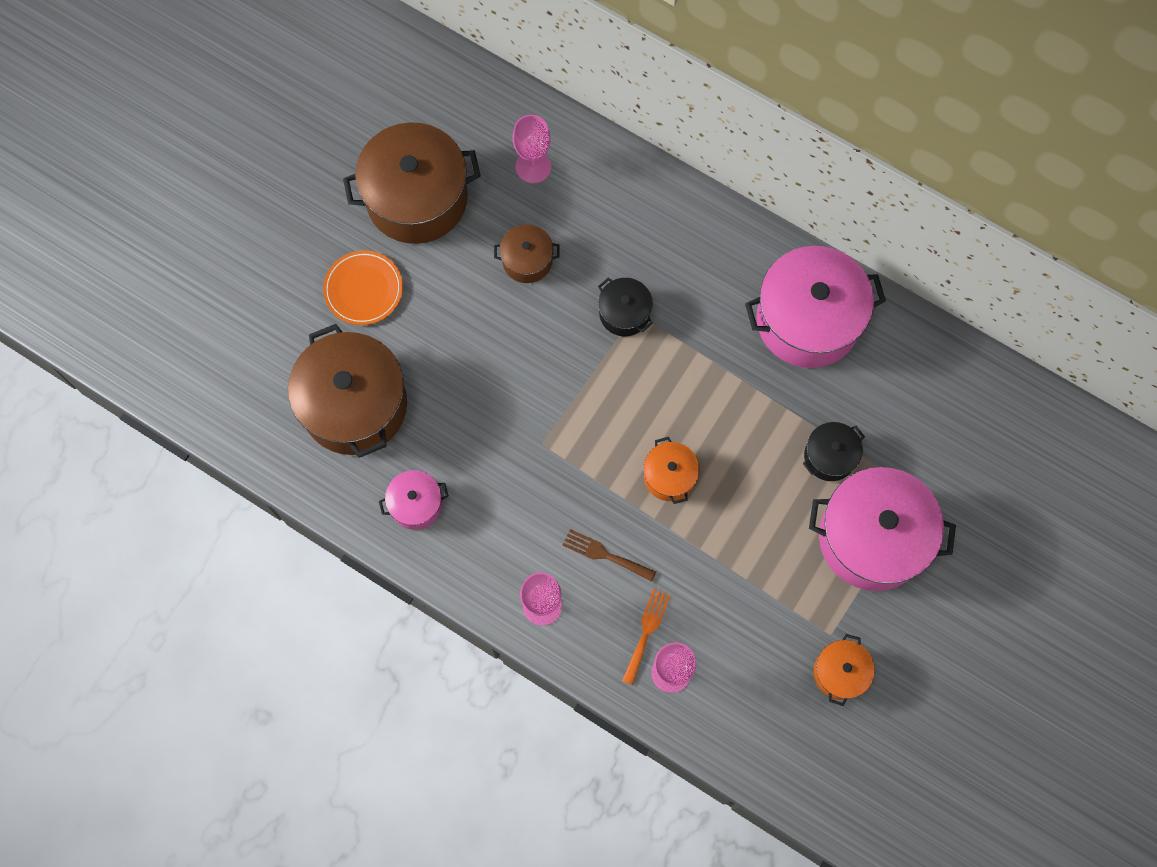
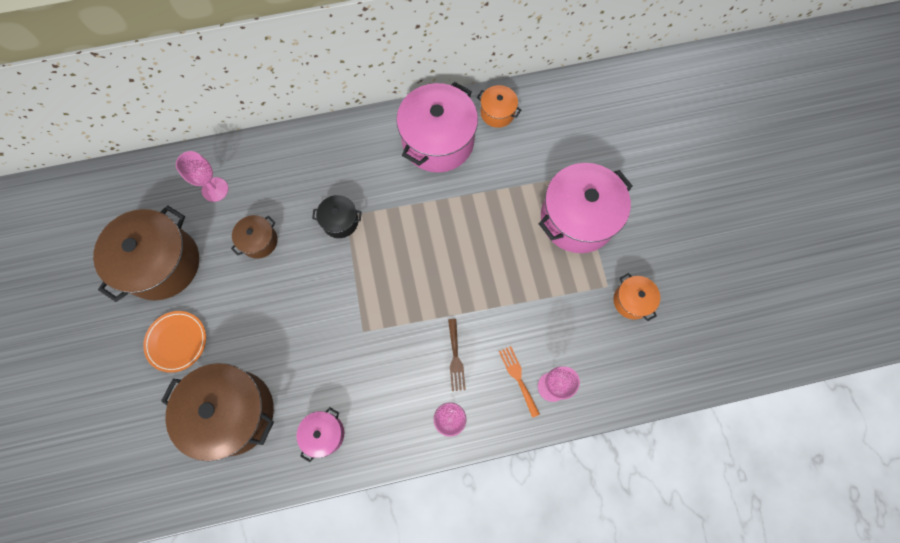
camera: 45 degrees left, 0 degrees up
(605, 555) = (455, 358): brown fork -> brown fork turned 75 degrees counterclockwise
(669, 476) = (447, 283): orange pot -> orange pot (497, 113)
(829, 456) = (516, 198): black pot -> none

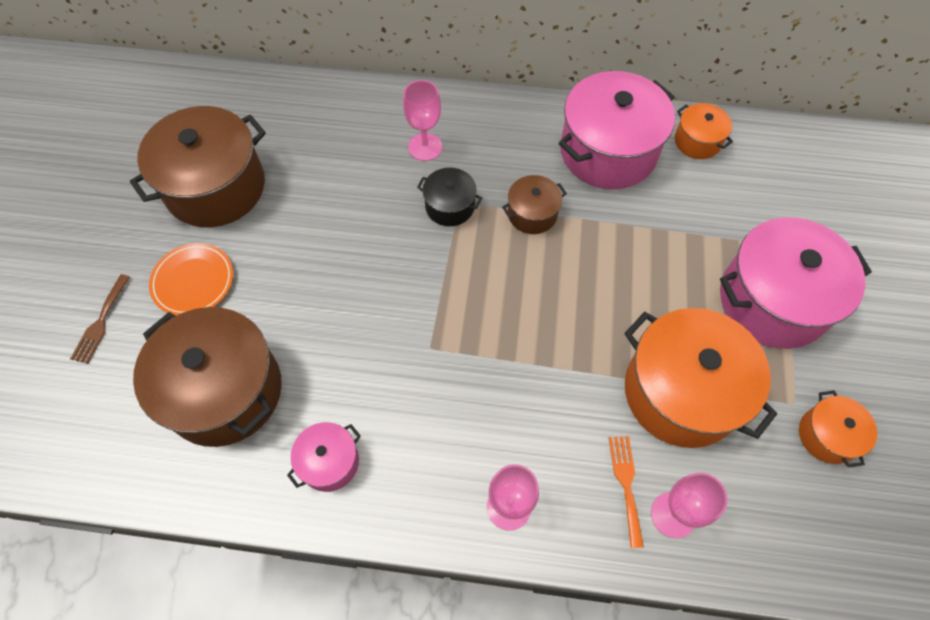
camera: 20 degrees right, 10 degrees down
(215, 189) = (312, 125): pink goblet -> pink goblet (425, 147)
(259, 241) = (341, 198): brown pot -> brown pot (532, 214)
(455, 358) = (544, 425): brown fork -> brown fork (101, 322)
(535, 304) = (681, 392): none -> orange pot

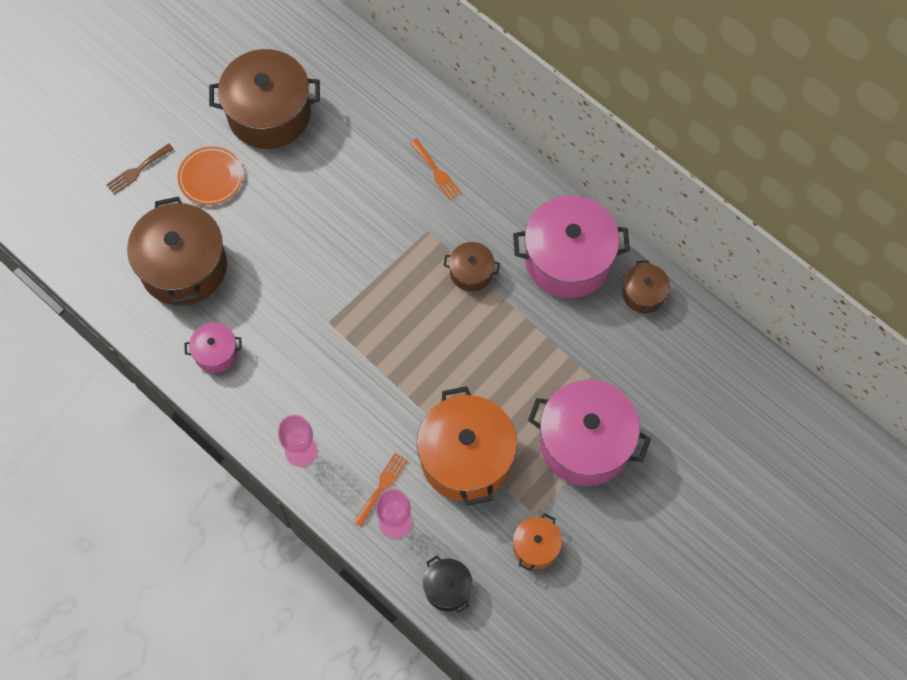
camera: 35 degrees right, 5 degrees up
(425, 147) = (436, 171): pink goblet -> orange fork
(450, 206) = (418, 230): black pot -> black pot (447, 588)
(697, 141) = (643, 294): orange pot -> brown pot

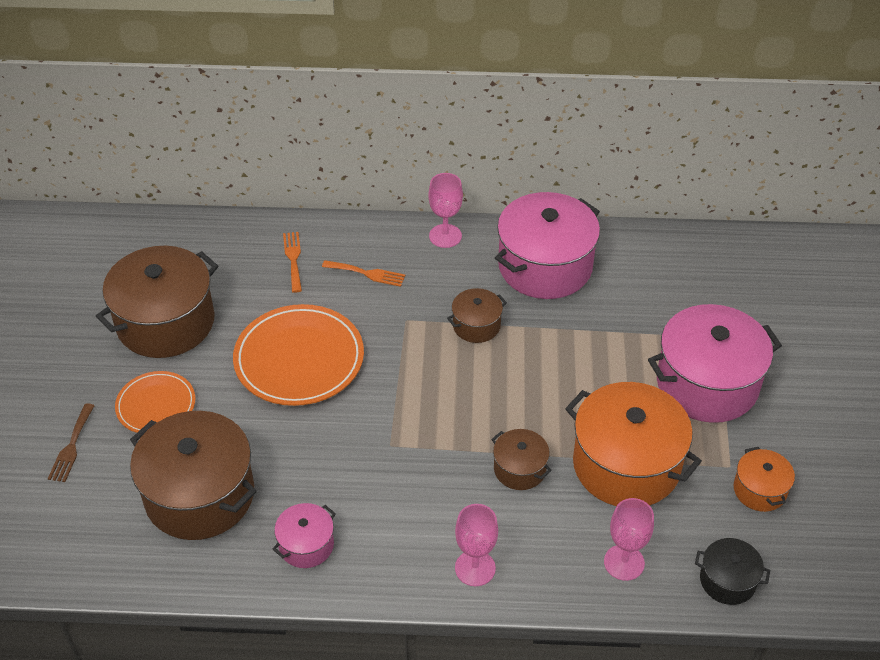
camera: 40 degrees left, 20 degrees down
(329, 209) = (299, 359): none -> orange plate
(382, 486) = (580, 542): orange fork -> orange fork (293, 259)
(521, 179) = (445, 236): none -> pink goblet
(643, 294) = (630, 252): brown pot -> brown pot (519, 469)

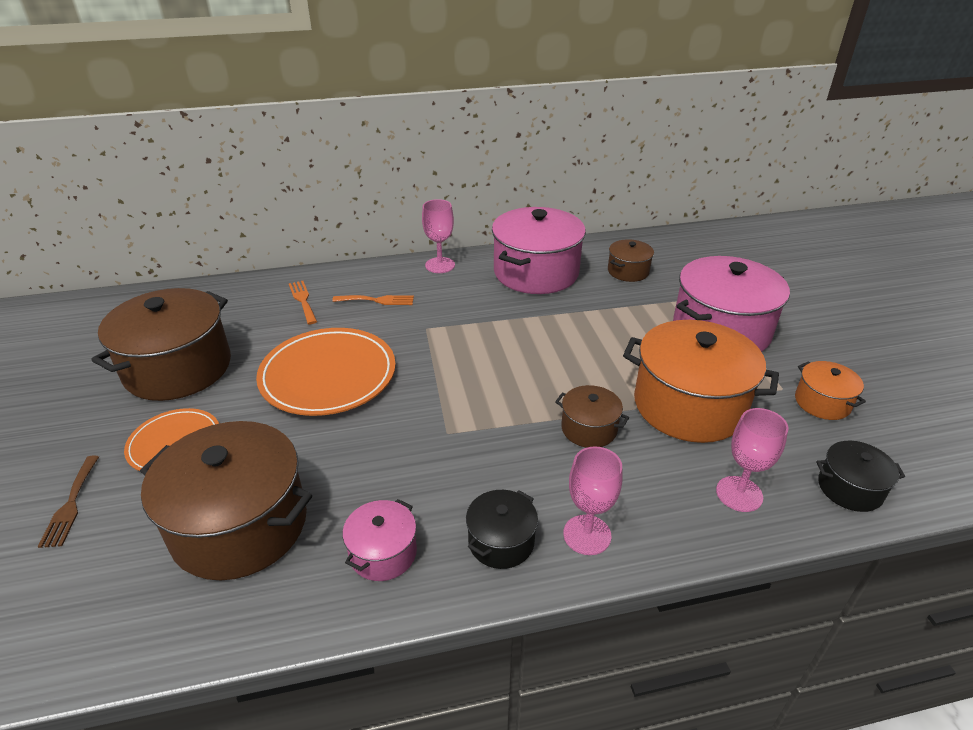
camera: 15 degrees left, 10 degrees down
(402, 557) = (501, 541): none -> black pot
(476, 325) = (494, 322): brown pot -> brown pot (628, 271)

